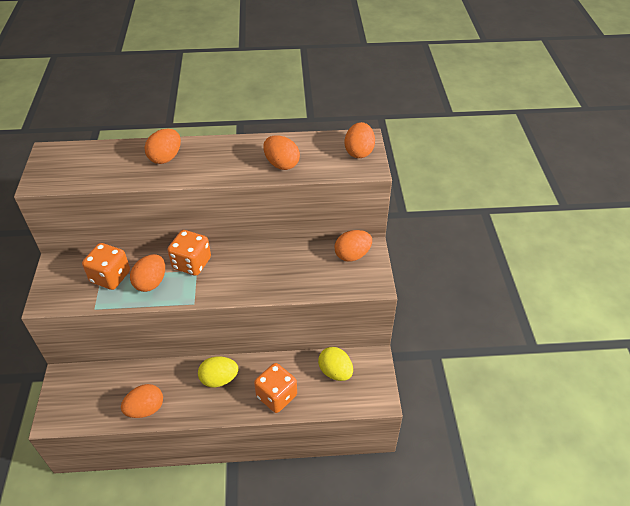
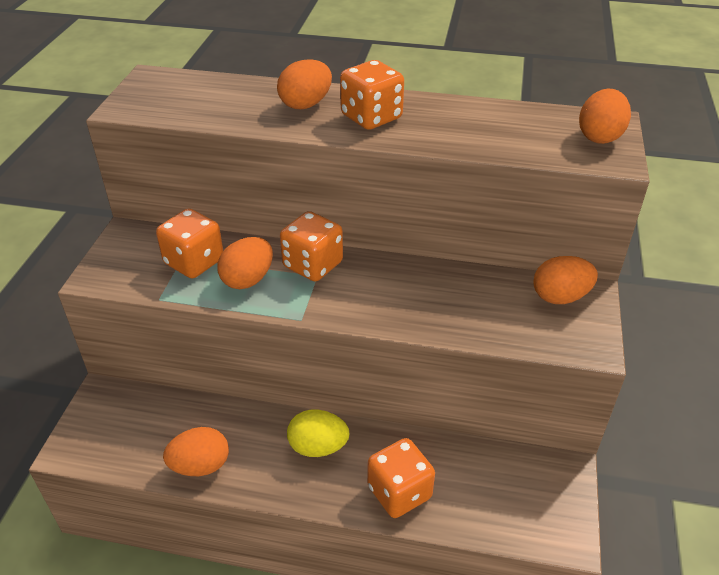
camera: 15 degrees right, 5 degrees down
(212, 161) = (371, 117): none -> orange dice
(281, 164) = (474, 135): orange egg -> none
(335, 372) = (499, 476): yellow egg -> none

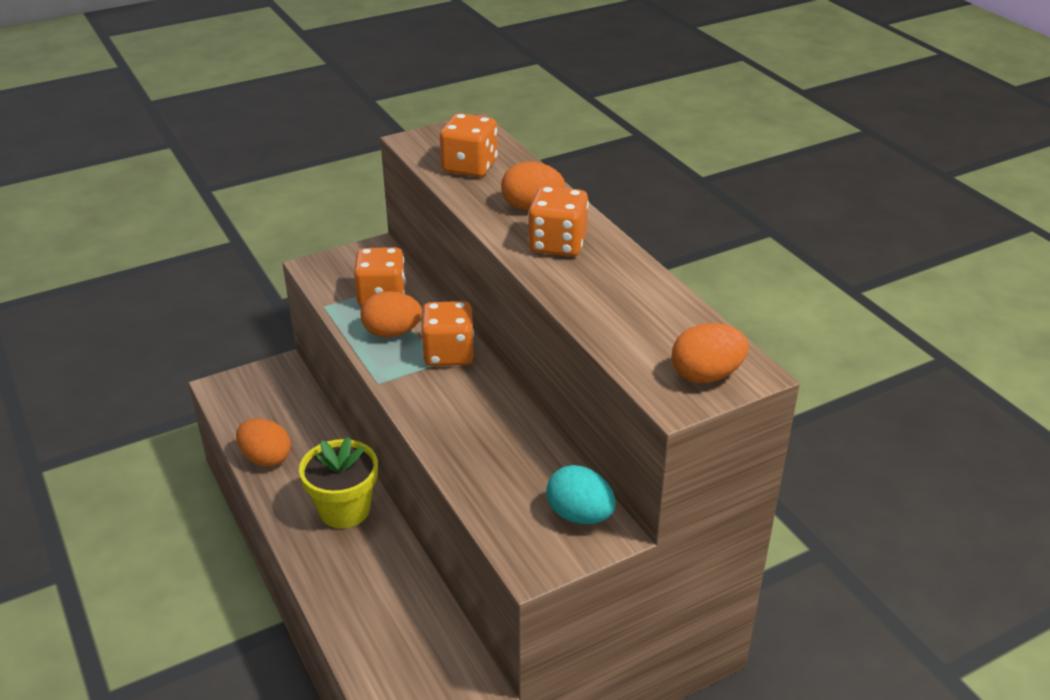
camera: 50 degrees right, 5 degrees down
(318, 447) = (344, 509): yellow egg -> yellow flower pot
(399, 492) = (344, 583): orange dice -> orange dice (469, 167)
(560, 297) = (579, 515): orange egg -> turquoise egg

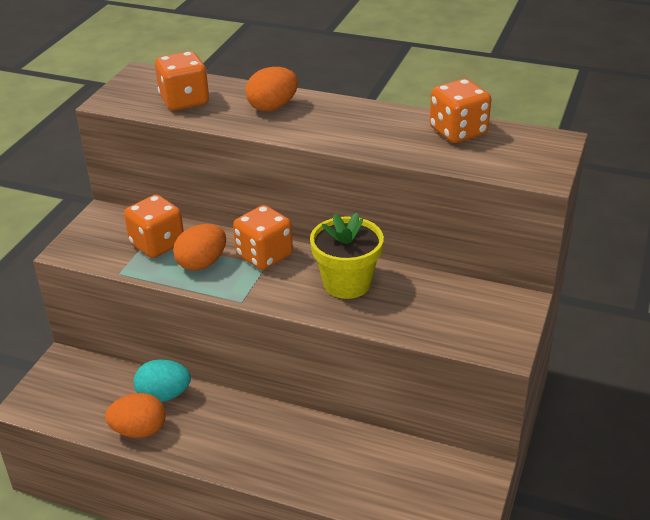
camera: 40 degrees left, 0 degrees up
(344, 509) = (250, 426): yellow flower pot -> yellow flower pot (347, 283)
(557, 244) = (329, 122): orange dice -> orange dice (458, 131)
(579, 515) = (490, 303): turquoise egg -> turquoise egg (164, 395)
(706, 375) = (538, 154): orange egg -> none

